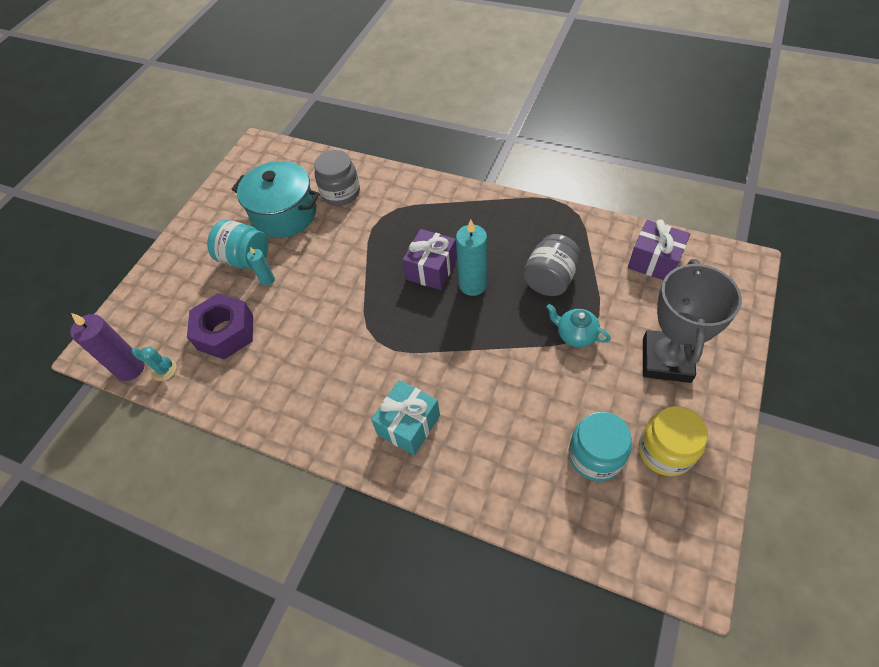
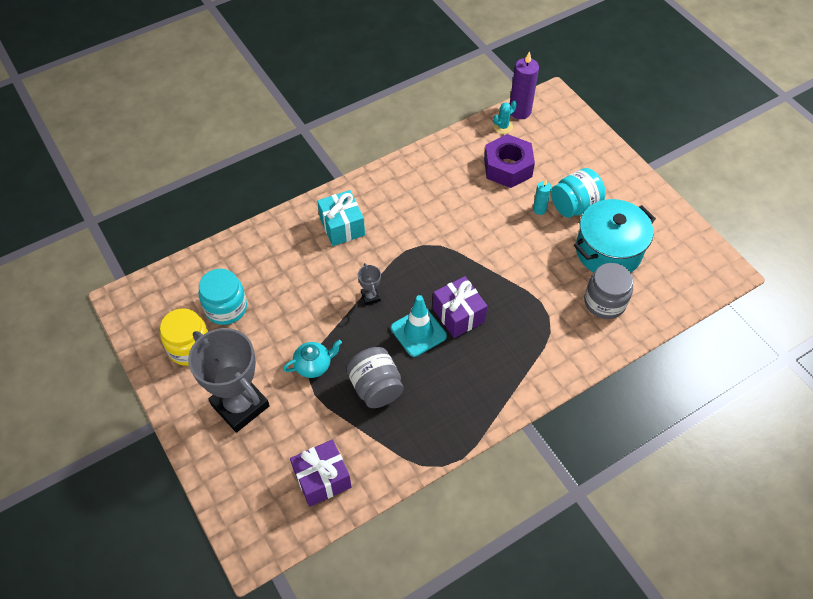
camera: 120 degrees right, 0 degrees up
(469, 342) = (370, 296): none -> grey trophy
(472, 285) = (418, 332): turquoise candle -> turquoise traffic cone

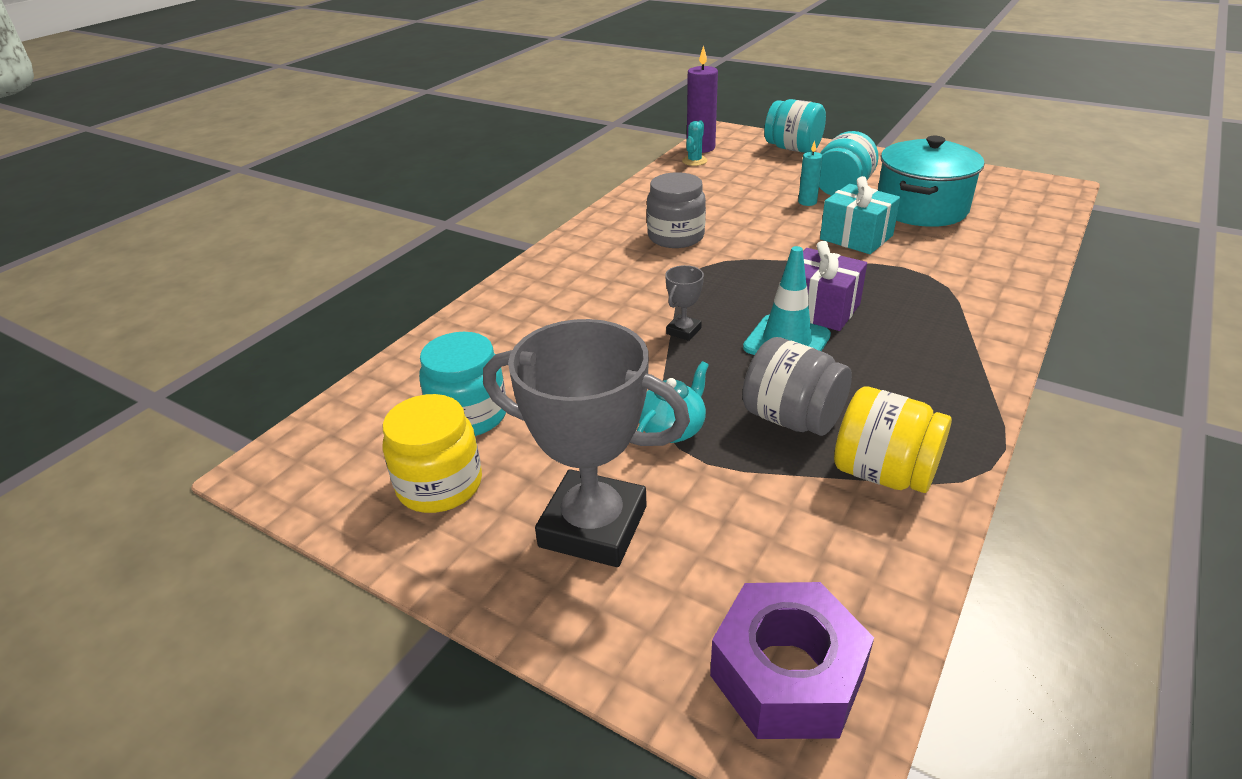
camera: 25 degrees left, 20 degrees down
(322, 479) = (831, 568): purple gift -> none
(342, 227) = (578, 283): turquoise gift -> turquoise gift (856, 237)
(370, 296) = (683, 331): grey trophy -> grey trophy turned 75 degrees clockwise
(389, 442) = (883, 473): none -> yellow jar
(507, 167) = (734, 184): purple nut -> purple nut (787, 674)
(584, 141) = (793, 149): none -> turquoise jar
(604, 302) = (972, 244): grey jar -> grey jar (676, 237)

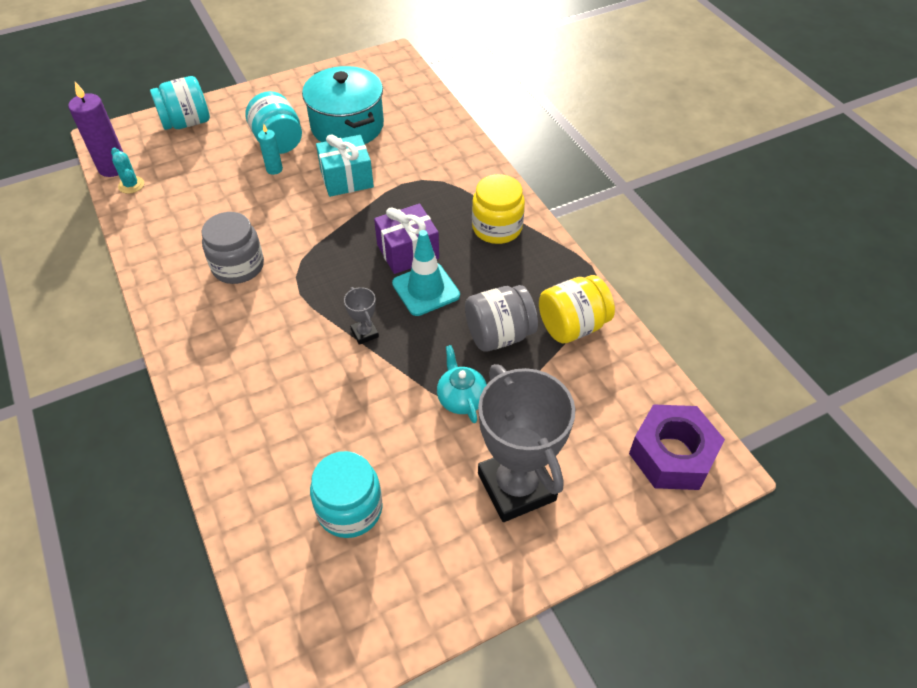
camera: 60 degrees left, 15 degrees up
(440, 485) = (414, 559): yellow jar -> yellow jar (497, 228)
(593, 526) = (516, 486): grey trophy -> grey trophy turned 75 degrees counterclockwise

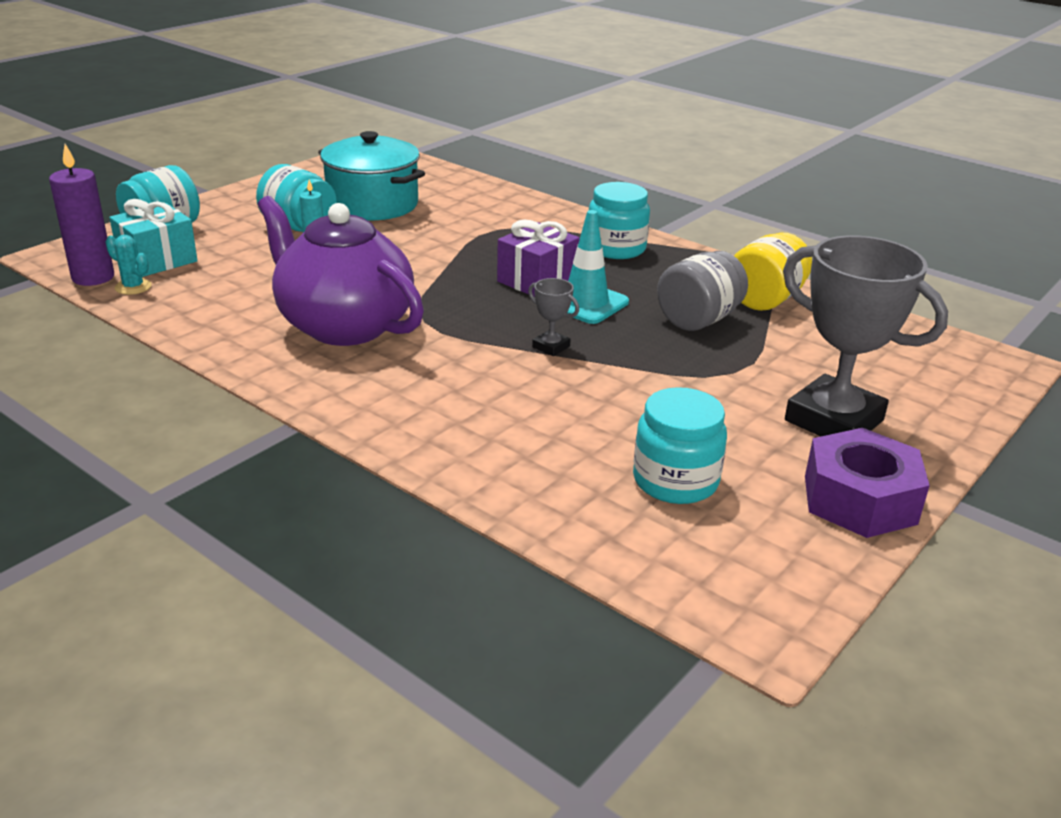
camera: 25 degrees left, 20 degrees down
(238, 266) = (343, 326): grey jar -> purple teapot
(347, 179) = (411, 241): turquoise gift -> turquoise gift (157, 260)
(461, 398) = (708, 371): turquoise teapot -> none
(497, 228) = (616, 248): yellow jar -> turquoise jar
(672, 455) = (954, 364): purple nut -> purple nut (859, 500)

